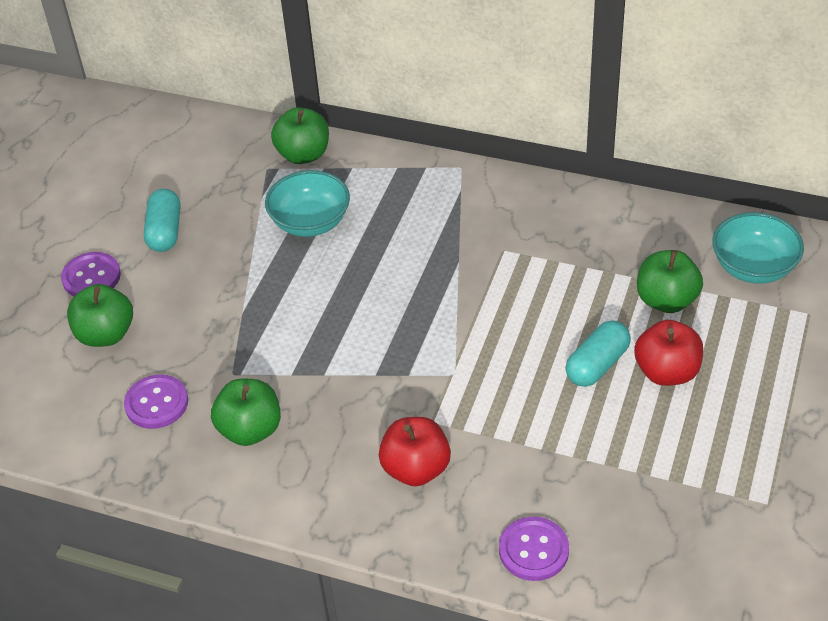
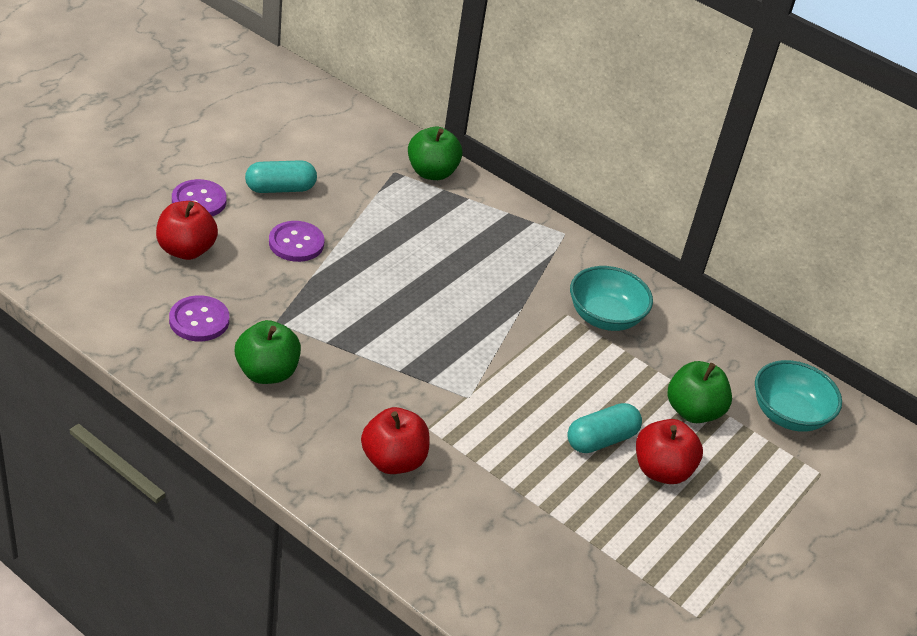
camera: 10 degrees right, 5 degrees down
(106, 334) = (186, 250): green apple -> red apple
(165, 231) = (280, 189): turquoise capsule -> turquoise capsule turned 60 degrees clockwise
(310, 222) = (408, 228): turquoise bowl -> turquoise bowl (605, 317)
(533, 550) = (462, 569): purple button -> purple button (296, 243)

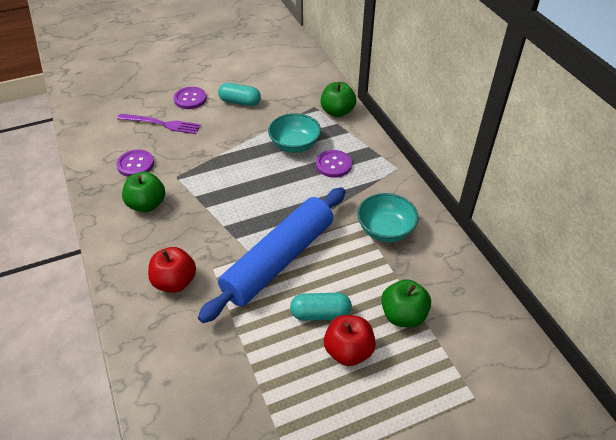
camera: 35 degrees right, 5 degrees up
(186, 250) = (161, 124): red apple -> purple fork
(296, 243) = (224, 134): purple button -> purple button (333, 165)
(504, 392) = (278, 260): none -> blue rolling pin
(788, 414) = (478, 343): turquoise bowl -> turquoise bowl (294, 145)

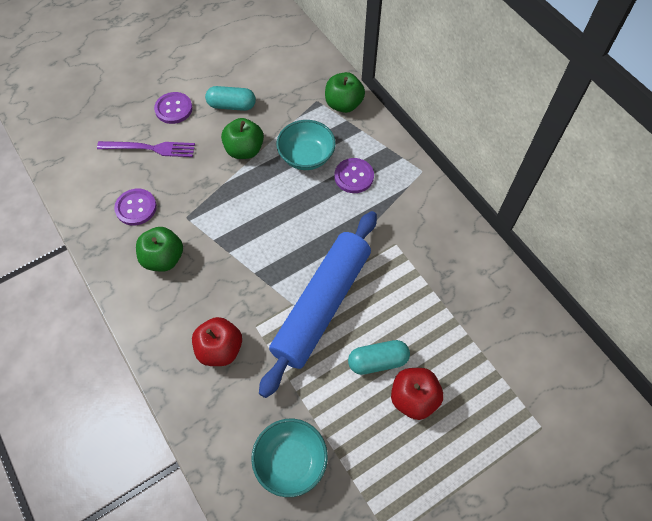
camera: 10 degrees left, 15 degrees up
(385, 230) = (424, 251): turquoise bowl -> turquoise bowl (291, 461)
(403, 315) = (459, 349): green apple -> green apple (244, 150)

